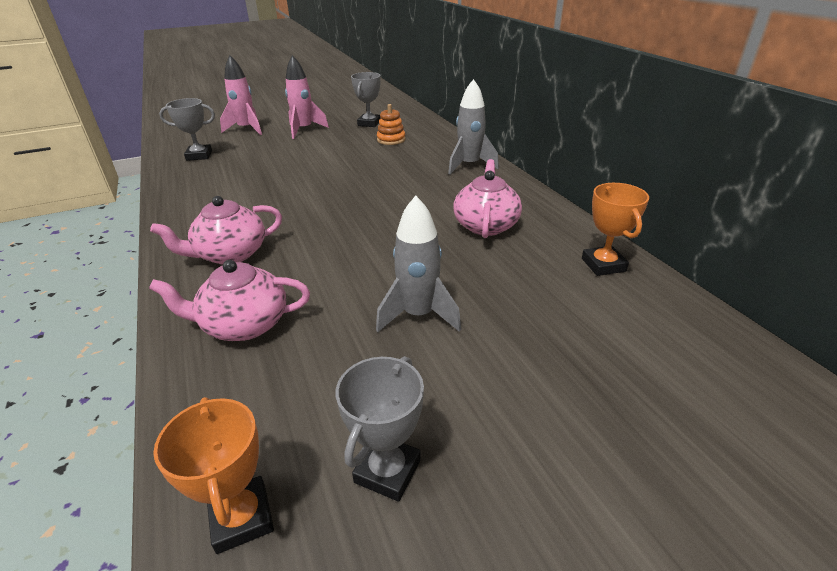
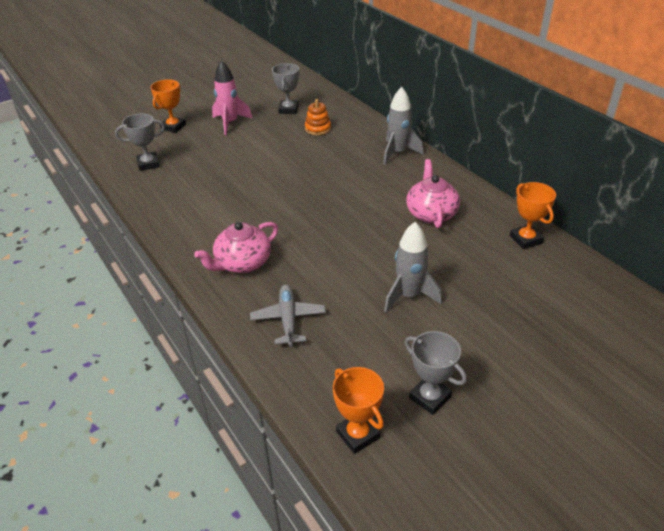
camera: 10 degrees left, 5 degrees up
(244, 325) = (288, 319): pink teapot -> grey plane
(246, 129) = (173, 127): pink rocket -> orange trophy
(387, 471) = (429, 397): grey trophy -> grey trophy turned 60 degrees counterclockwise

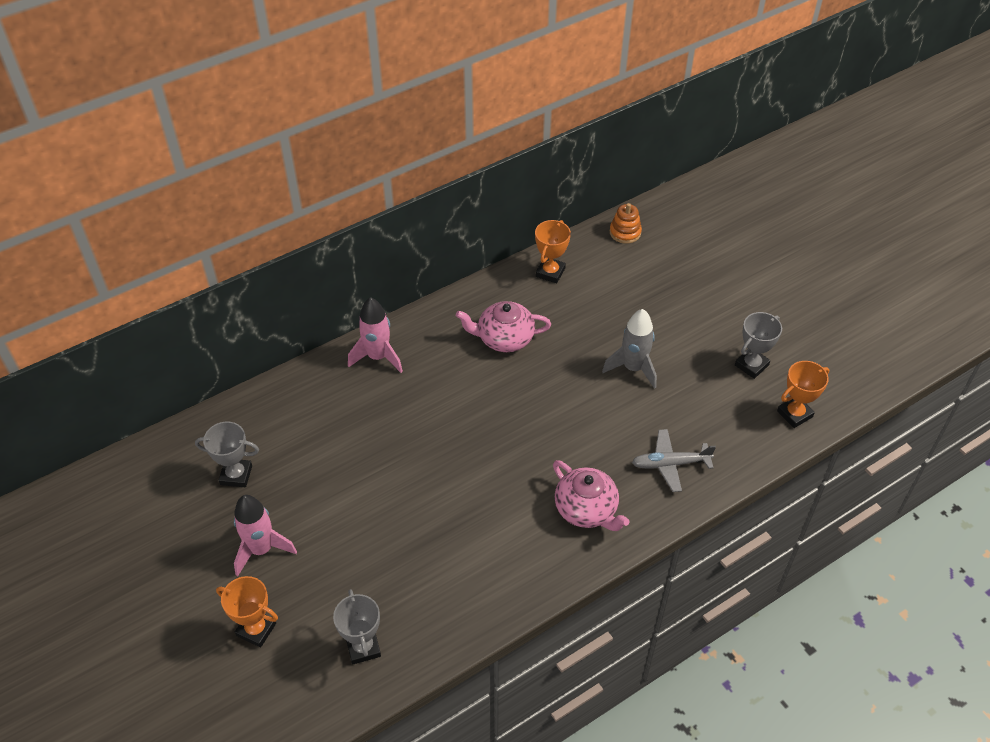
camera: 90 degrees left, 10 degrees up
(318, 129) = (301, 439): orange stacking toy -> orange stacking toy (625, 232)
(398, 153) = (378, 357): grey rocket -> pink rocket
(525, 239) = (550, 272): orange trophy -> orange trophy turned 45 degrees counterclockwise

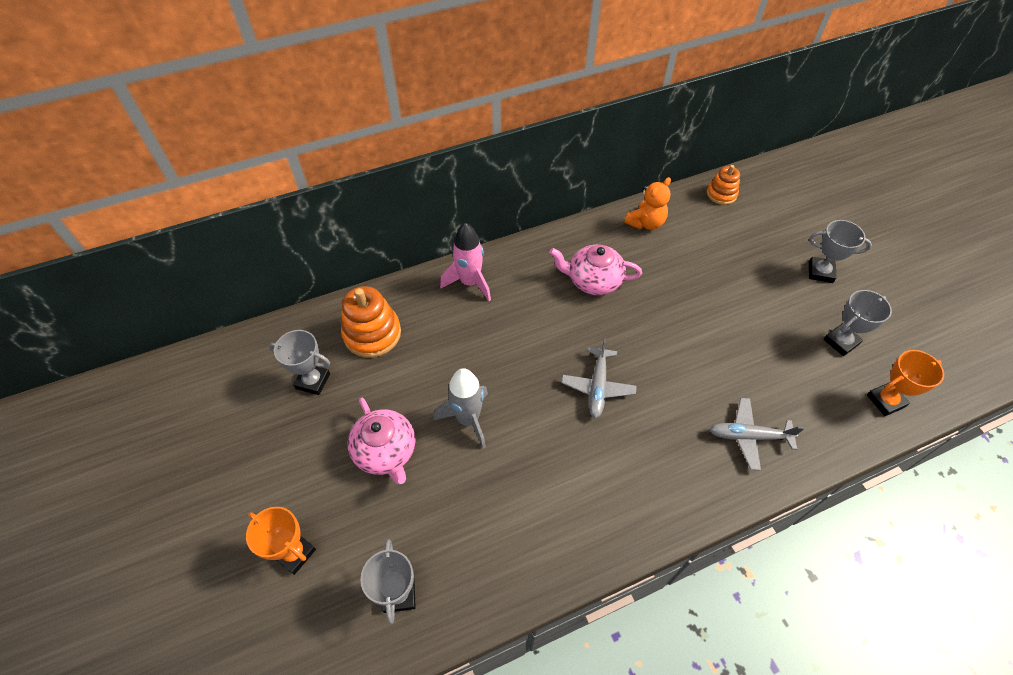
camera: 10 degrees right, 5 degrees up
(261, 549) = (319, 463): pink rocket -> none
(287, 421) = (372, 334): none -> orange stacking toy
(522, 440) = (597, 386): none -> grey plane
(550, 272) = (645, 223): orange trophy -> orange teddy bear
(587, 509) = (656, 473): pink teapot -> pink teapot (386, 452)
(633, 368) = (718, 328): grey rocket -> grey rocket (468, 419)
(729, 300) = (820, 272): none -> grey trophy

